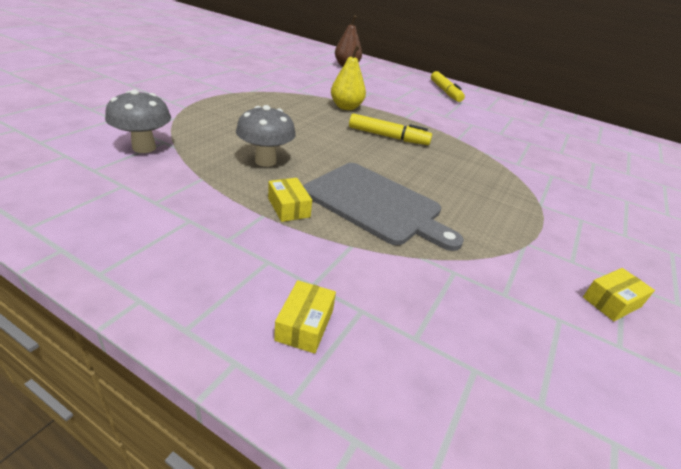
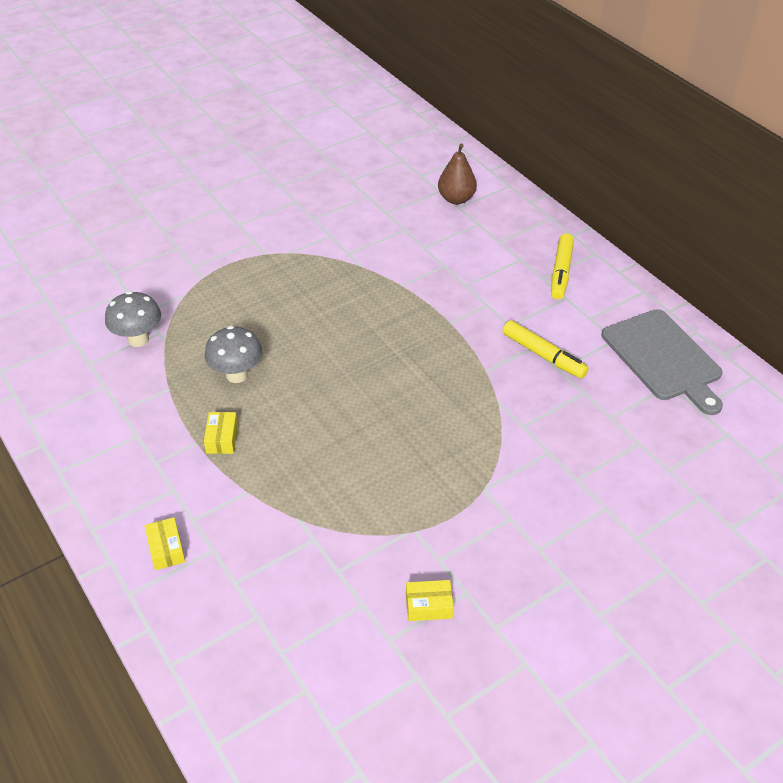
camera: 30 degrees right, 10 degrees up
(304, 325) = (166, 549): yellow box -> yellow box turned 60 degrees counterclockwise
(346, 107) = (385, 295): yellow pear -> none
(376, 204) = (304, 451): grey cutting board -> grey cutting board (663, 358)
(388, 137) = (396, 356): yellow marker -> yellow marker (543, 355)

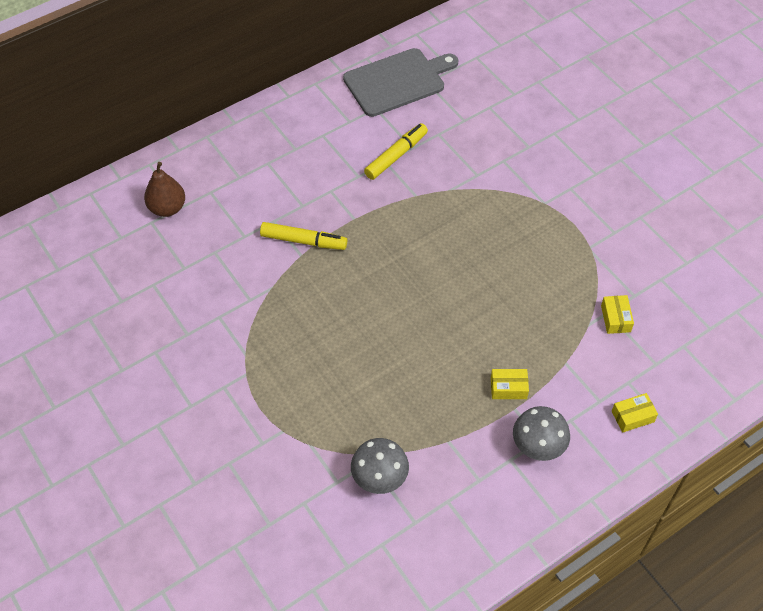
camera: 90 degrees left, 10 degrees up
(236, 375) = (428, 384): grey mushroom -> grey mushroom (537, 448)
(428, 606) = (655, 239): yellow box -> yellow box (615, 318)
(561, 272) = (287, 135): yellow marker -> yellow marker (303, 241)

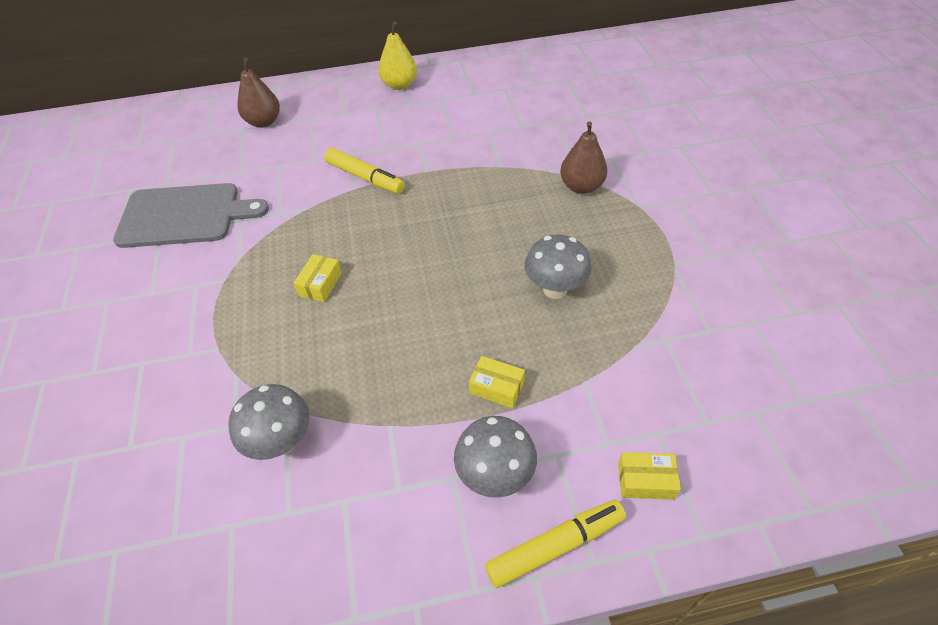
camera: 25 degrees right, 5 degrees down
(274, 129) = (399, 85): none -> yellow pear
(396, 156) = (501, 129): yellow marker -> yellow marker (555, 546)
(397, 81) = (538, 73): grey cutting board -> grey cutting board (184, 215)
(491, 197) = (581, 186): none -> brown pear
(513, 297) = (555, 289): none -> grey mushroom
(615, 318) = (673, 350): yellow box -> yellow box (320, 284)

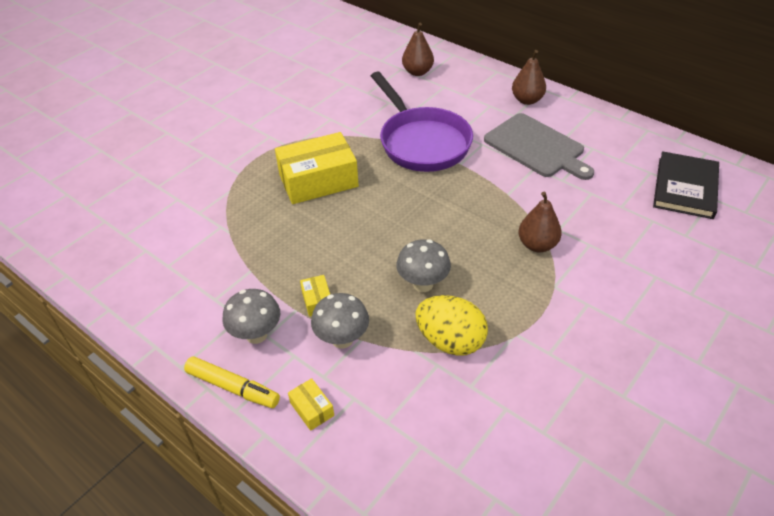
camera: 50 degrees right, 5 degrees down
(184, 215) = (311, 97): grey cutting board -> grey cutting board (536, 147)
(281, 442) = (204, 236): grey mushroom -> grey mushroom (342, 339)
(320, 284) = (318, 180): yellow box -> yellow box, size x2.33
(365, 177) = (421, 142): yellow marker -> purple pan
(399, 85) = (527, 100): yellow pear -> brown pear
(603, 74) = (685, 188): none -> black book
(644, 312) = (450, 341): none -> yellow egg

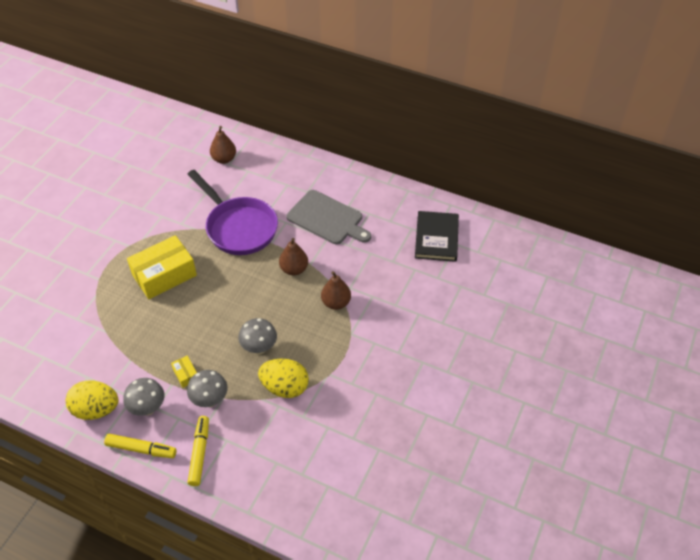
camera: 15 degrees left, 5 degrees up
(189, 324) = (96, 409): none -> yellow egg
(312, 409) = (199, 453): yellow box -> yellow marker
(527, 100) = (315, 175): brown pear -> brown pear (294, 269)

